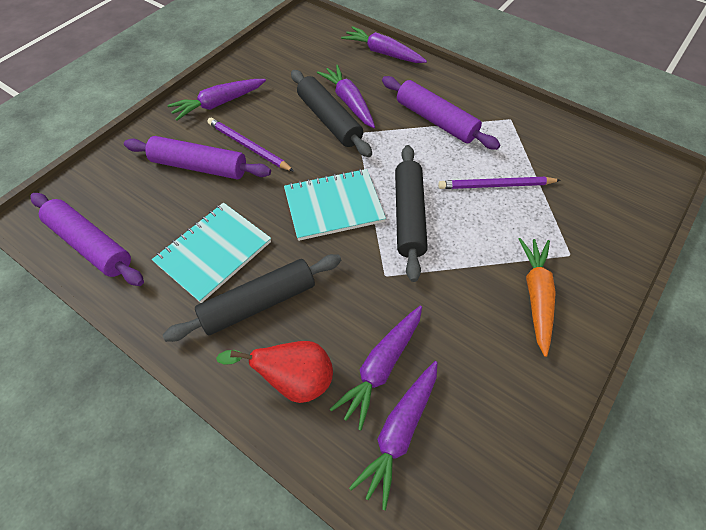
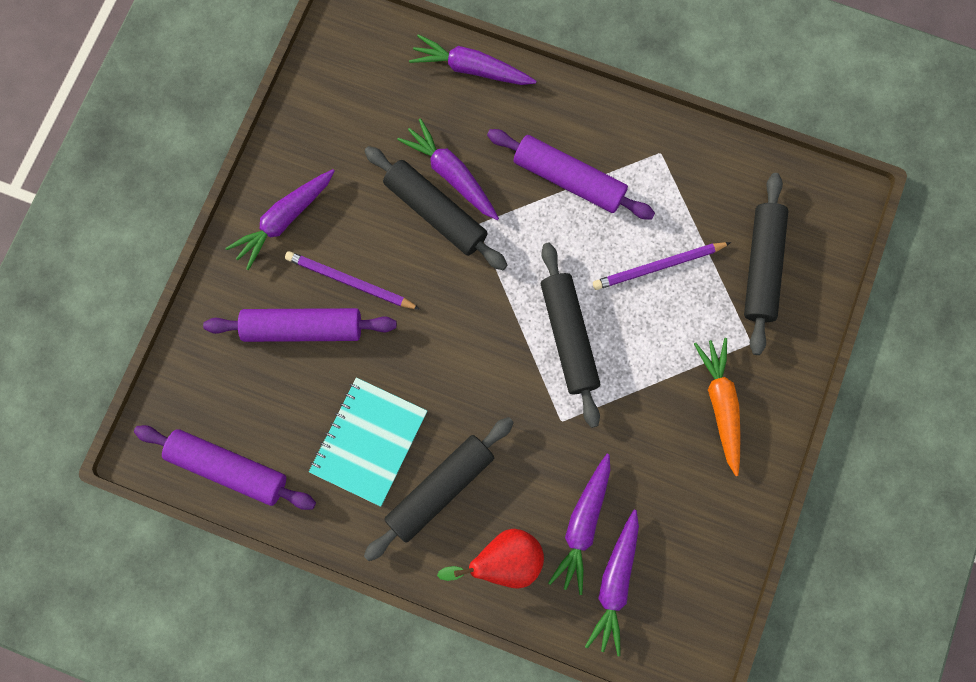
camera: 15 degrees left, 20 degrees up
(333, 206) = (480, 344): turquoise notebook -> none
(586, 203) = (762, 267): none -> black rolling pin

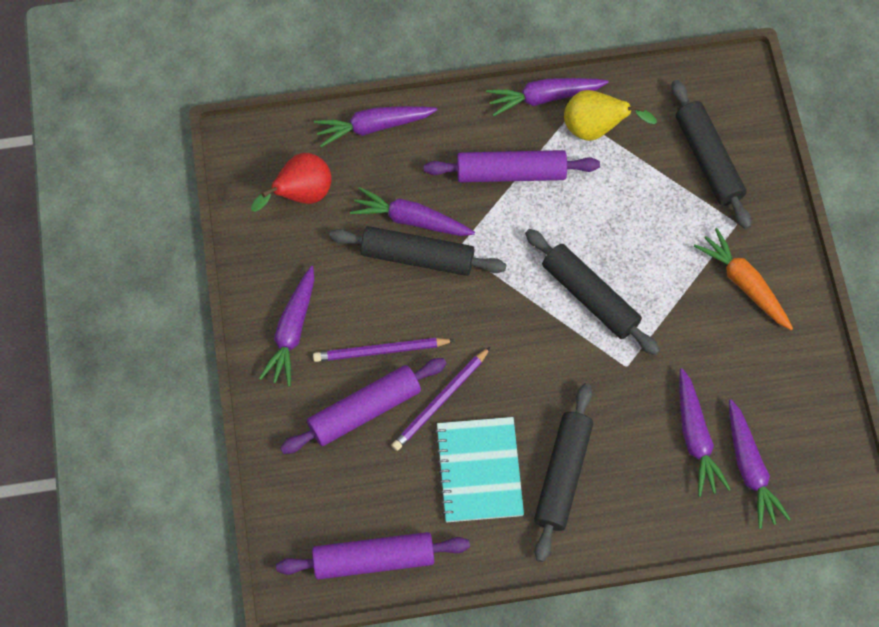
camera: 30 degrees left, 10 degrees down
(504, 560) = (650, 502): red pear -> red pear (301, 195)
(644, 124) = (544, 98): none -> purple carrot
(658, 267) = (626, 203): purple pencil -> purple pencil (440, 401)
(674, 179) = (595, 129): none -> yellow pear

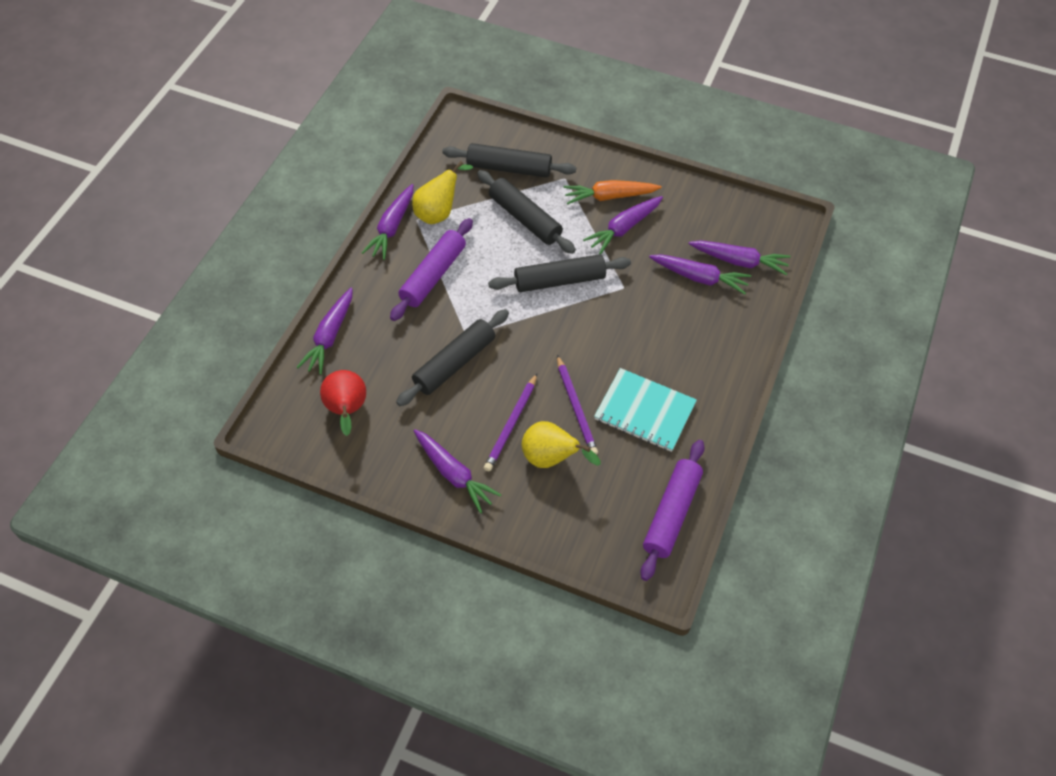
camera: 60 degrees left, 10 degrees down
(364, 410) = (551, 459): purple rolling pin -> yellow pear
(411, 220) = (422, 352): purple carrot -> purple carrot (623, 228)
(563, 475) = (679, 364): black rolling pin -> black rolling pin (525, 218)

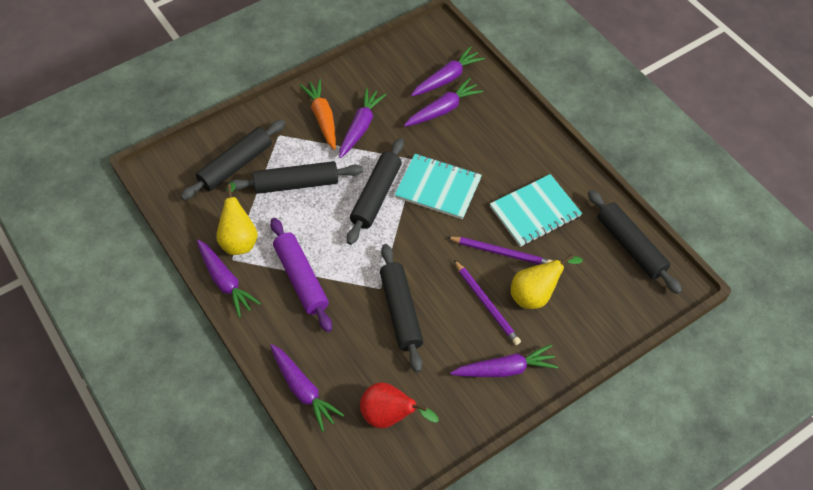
camera: 55 degrees left, 0 degrees up
(607, 321) = (438, 188): none -> turquoise notebook
(609, 197) = (322, 118): orange carrot -> orange carrot turned 135 degrees clockwise
(623, 228) = (360, 127): purple carrot -> purple carrot turned 150 degrees counterclockwise
(671, 513) = (630, 246): purple rolling pin -> black rolling pin

